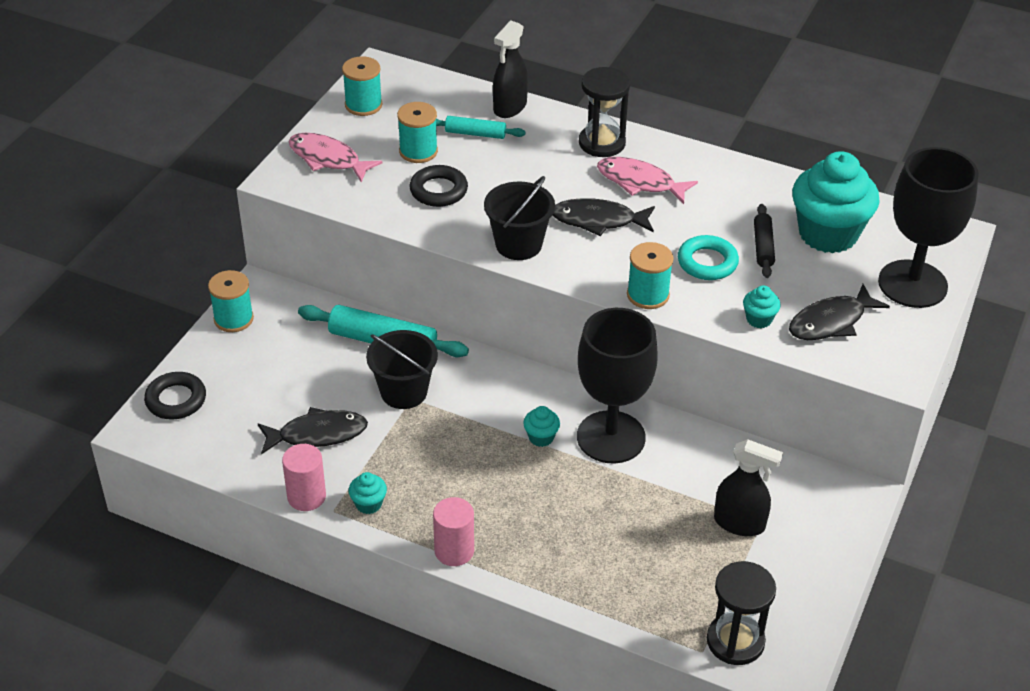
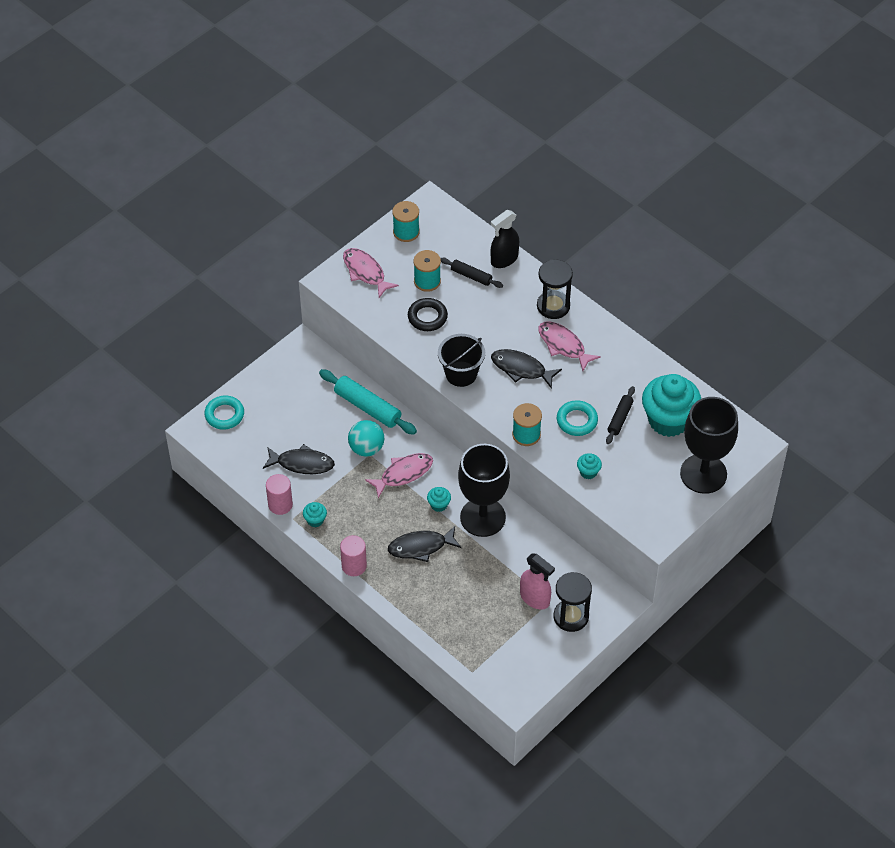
camera: 20 degrees right, 10 degrees up
(176, 400) = (224, 415): black ring -> turquoise ring
(233, 319) = (279, 364): turquoise spool -> none
(404, 392) = (366, 448): black bucket -> turquoise ball
(471, 411) = (403, 474): none -> pink fish
(475, 134) = (471, 276): turquoise rolling pin -> black rolling pin
(735, 641) = (494, 671): black hourglass -> black hourglass (571, 616)
(739, 523) = (535, 598): black spray bottle -> pink spray bottle
(831, 322) = (634, 487): black fish -> black fish (421, 547)

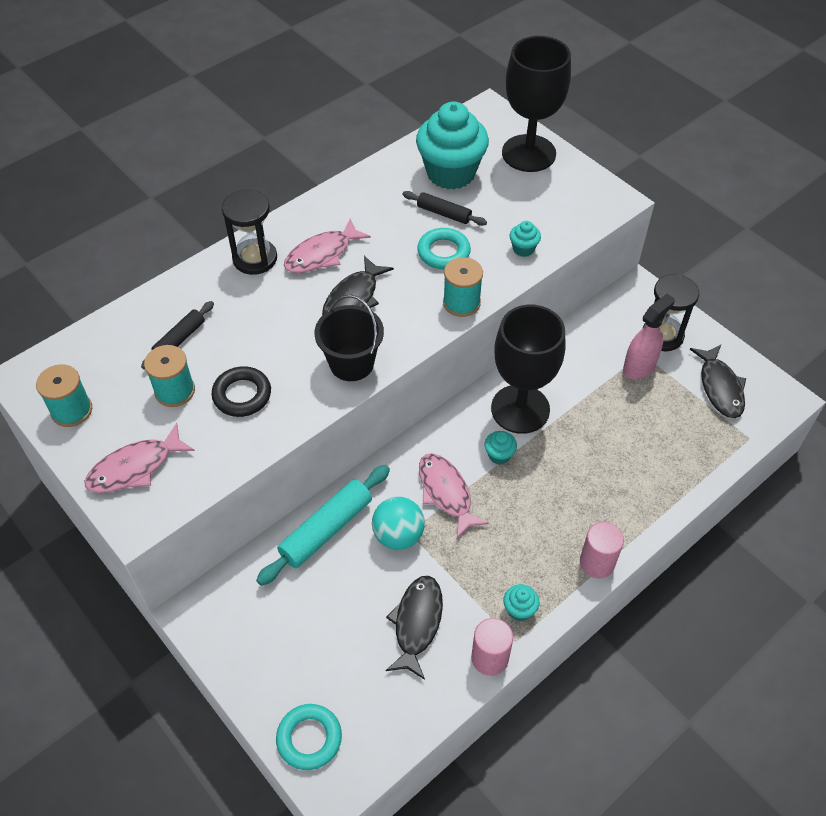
camera: 85 degrees left, 0 degrees up
(421, 547) = (565, 480): black fish -> black fish (720, 387)
(504, 259) = (160, 301): black spray bottle -> none

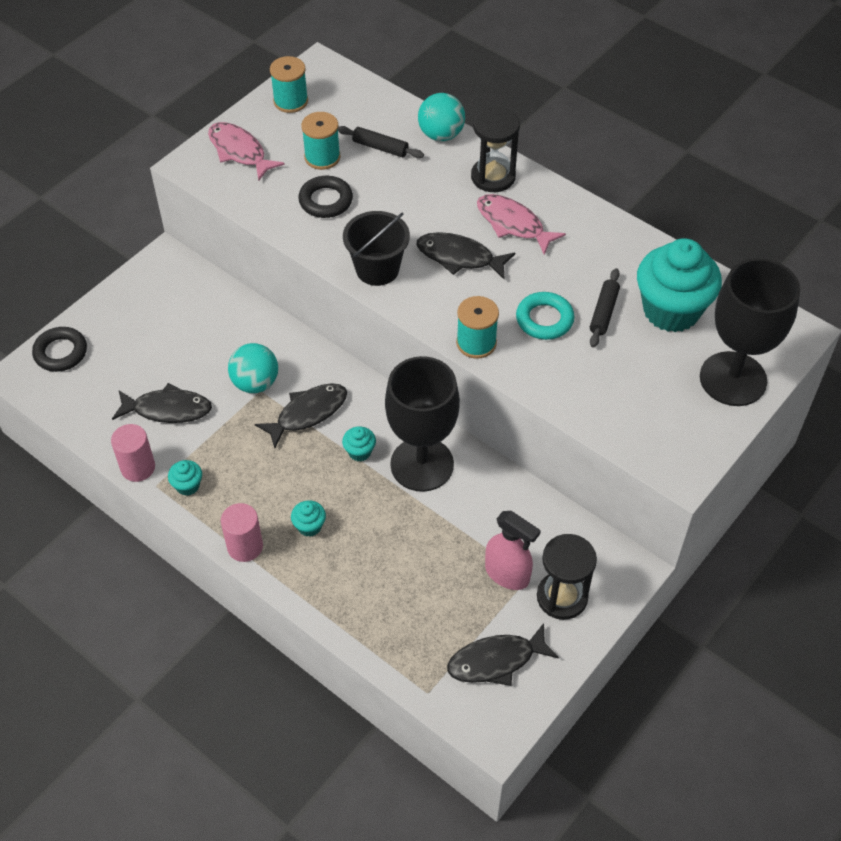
camera: 80 degrees right, 0 degrees up
(180, 288) = (441, 135): none -> turquoise ball
(309, 738) = (61, 352): turquoise ring -> black ring
(326, 530) = (254, 329): turquoise rolling pin -> none
(446, 493) = (308, 413): pink fish -> black fish
(523, 249) = (570, 388): turquoise cupcake -> turquoise cupcake (309, 526)

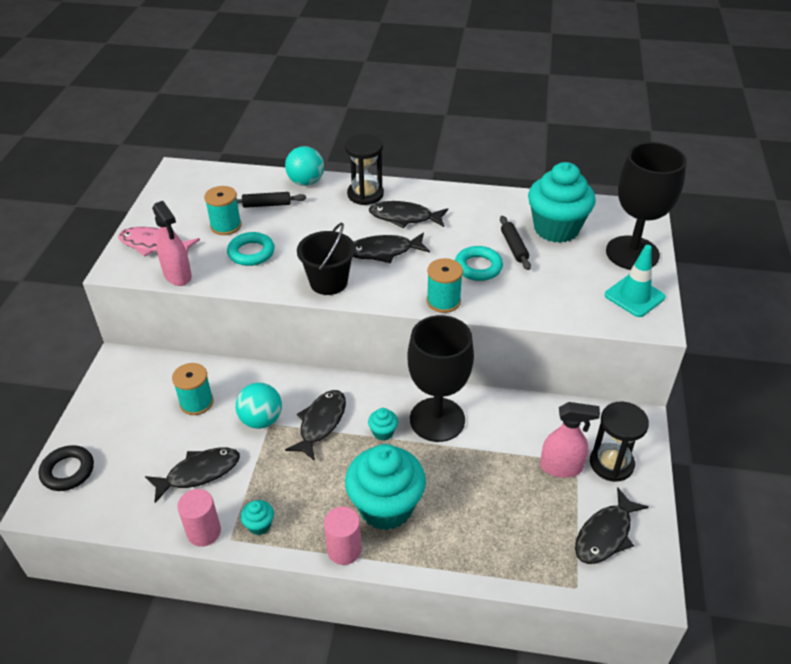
camera: 30 degrees left, 10 degrees down
(239, 197) = (178, 275): none -> pink spray bottle
(290, 101) = (172, 199): turquoise spool -> turquoise spool (196, 402)
(309, 526) = (386, 507): turquoise cupcake -> turquoise cupcake, size x2.42
(326, 201) = (251, 253): black ring -> turquoise ring
(513, 224) = (404, 217): pink fish -> black fish
(687, 431) = (634, 296): none -> turquoise traffic cone

